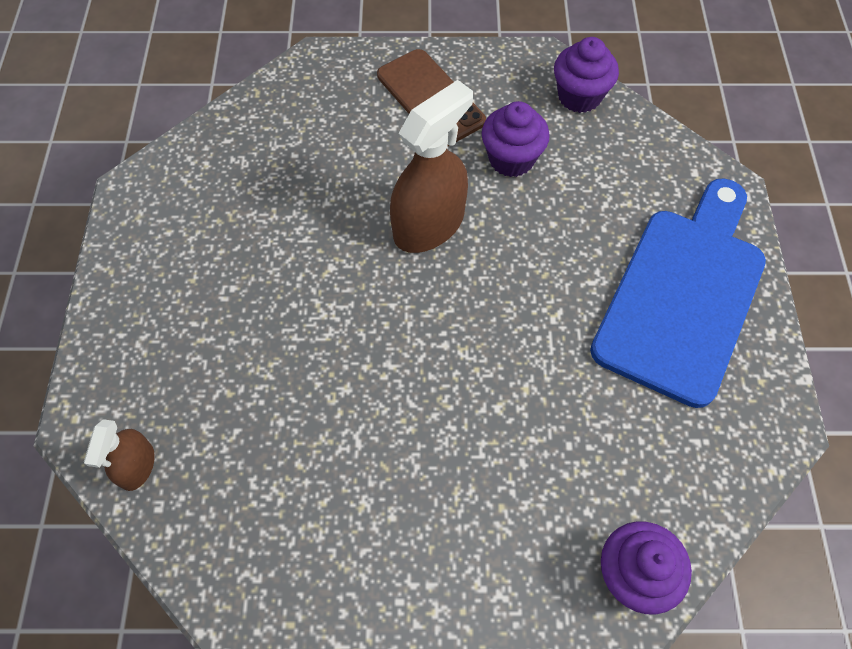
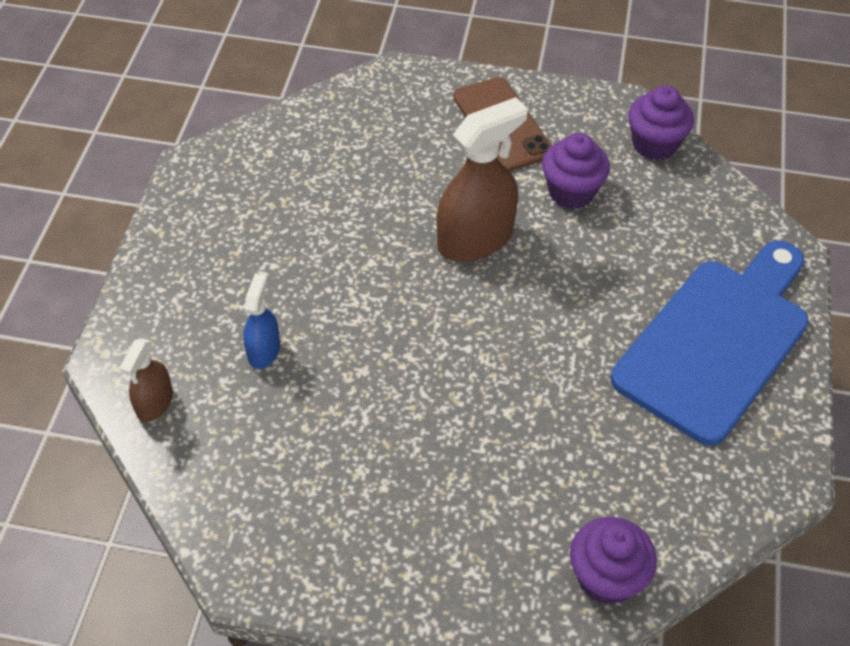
camera: 10 degrees right, 10 degrees down
(240, 385) = (263, 350): none -> blue spray bottle

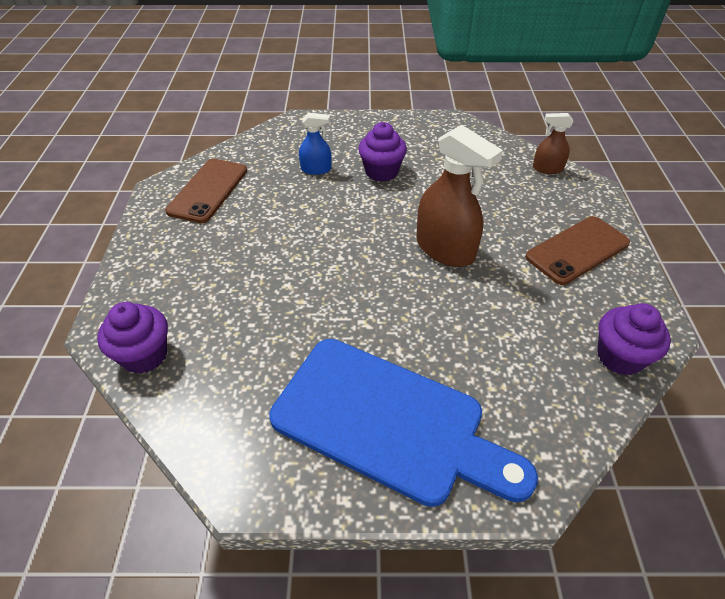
camera: 80 degrees right, 5 degrees down
(154, 403) = (271, 139): brown spray bottle -> brown spray bottle (547, 168)
(274, 501) = (208, 190): none -> brown phone
(571, 192) = (524, 301): purple cupcake -> purple cupcake (381, 172)

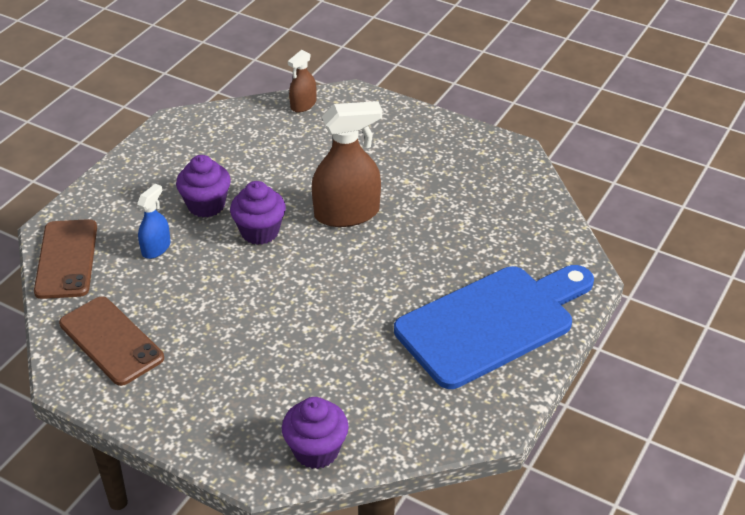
camera: 60 degrees left, 5 degrees down
(577, 250) = (411, 143): brown phone -> brown phone (67, 259)
(620, 357) = (522, 181): purple cupcake -> purple cupcake (260, 232)

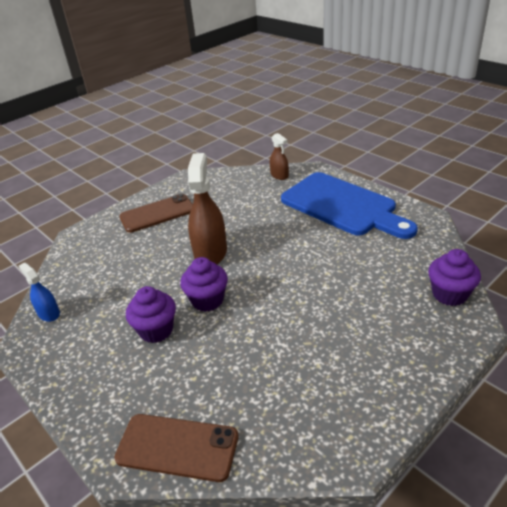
camera: 70 degrees left, 5 degrees down
(111, 341) = (308, 414): brown phone -> brown phone (157, 213)
(156, 248) = (195, 370): blue spray bottle -> blue spray bottle (49, 313)
(303, 105) = (68, 260): brown spray bottle -> brown spray bottle (279, 175)
(492, 323) = (342, 206): blue cutting board -> blue cutting board turned 150 degrees clockwise

